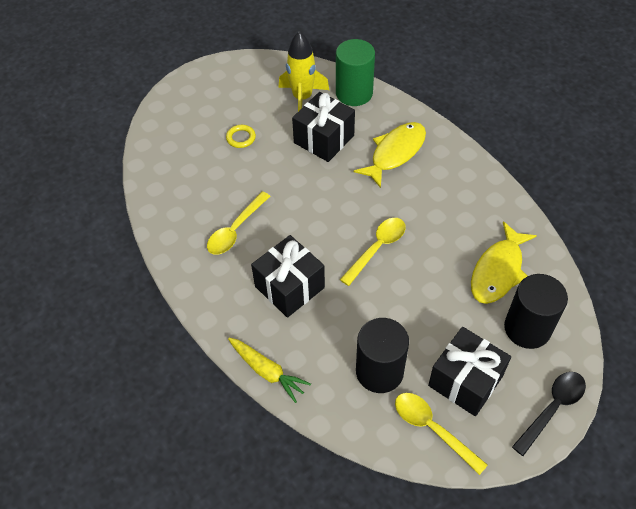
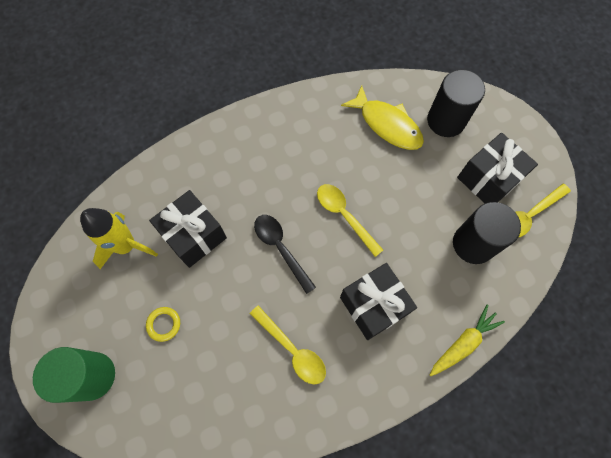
camera: 80 degrees left, 15 degrees up
(354, 93) = (138, 192): green cylinder -> green cylinder (92, 376)
(395, 153) = (233, 172): yellow fish -> none
(552, 408) = (517, 126): black spoon -> black spoon (281, 248)

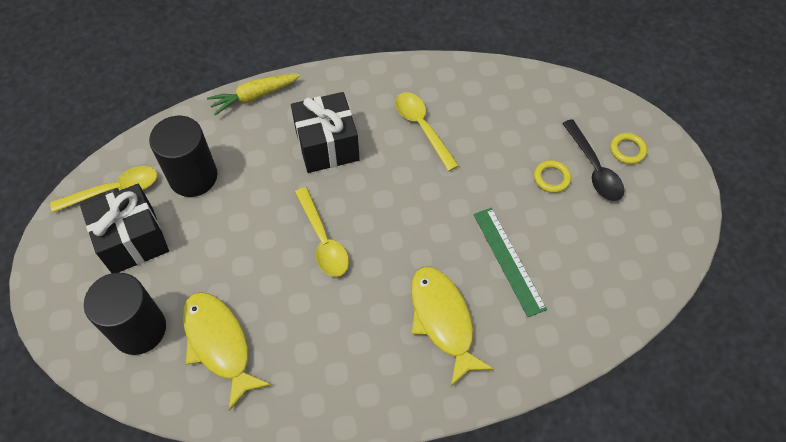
camera: 165 degrees left, 10 degrees down
(92, 376) = (627, 150): green cylinder -> yellow ring
(126, 246) = (591, 268): yellow rocket -> none
(194, 235) = (508, 260): black gift -> green ruler
(236, 177) = (443, 320): none -> yellow fish
(281, 248) = (409, 222): black spoon -> black spoon (594, 168)

